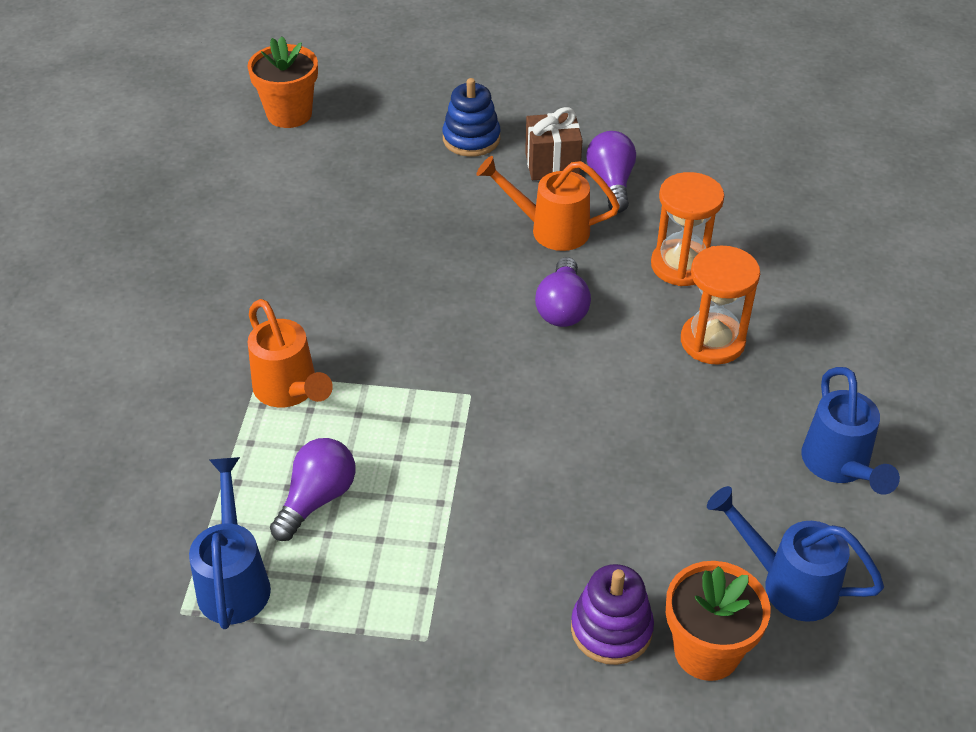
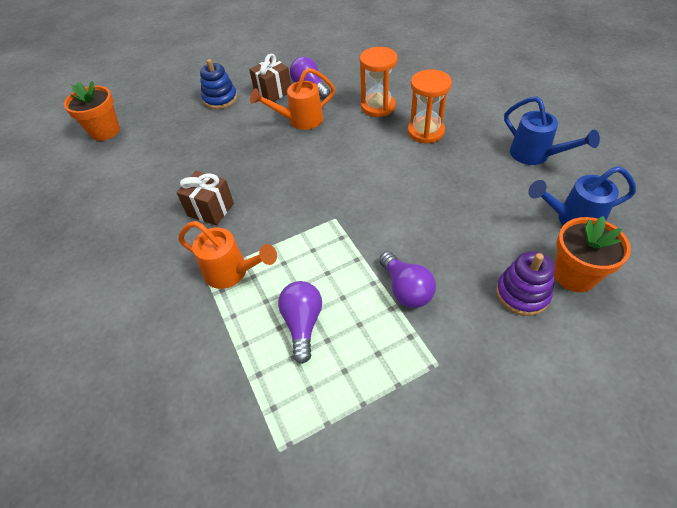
camera: 30 degrees left, 5 degrees up
(234, 579) = (295, 405): blue watering can -> none
(330, 296) = (210, 209): none -> brown gift
(562, 308) = (341, 152): purple light bulb -> purple light bulb (406, 289)

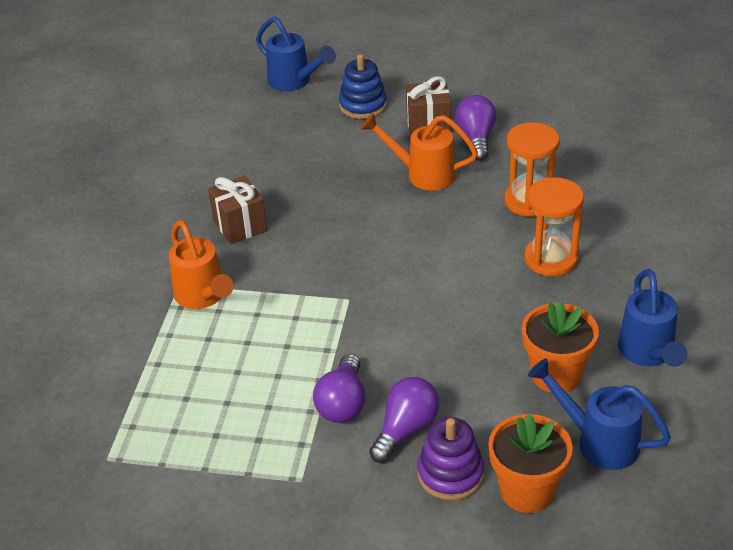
camera: 35 degrees right, 10 degrees down
(105, 131) = (215, 88): orange flower pot -> orange flower pot (556, 375)
(160, 105) = (294, 82): none -> blue watering can
(303, 324) = (220, 377): purple light bulb -> purple light bulb (405, 429)

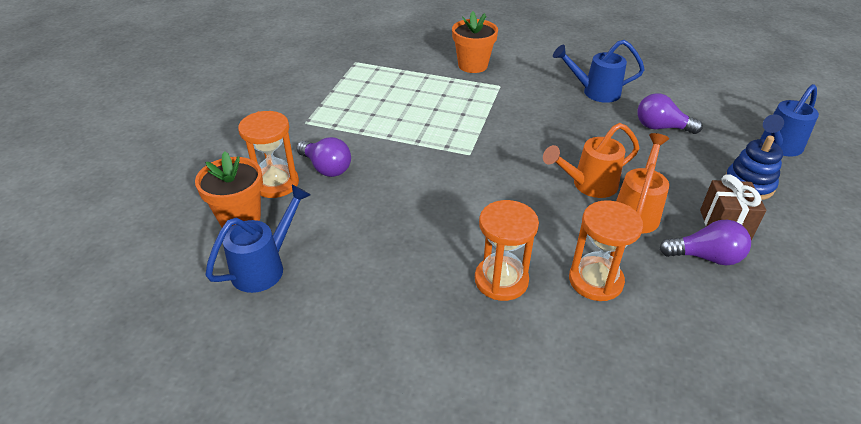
camera: 95 degrees right, 0 degrees up
(203, 297) = (485, 94): orange watering can -> orange watering can (588, 185)
(240, 225) = (563, 111): brown gift -> none
(343, 403) = (363, 143): purple light bulb -> purple light bulb (661, 127)
(450, 474) = (276, 183): purple stacking toy -> orange hourglass
(556, 375) = (347, 255): orange flower pot -> orange flower pot (472, 65)
(648, 354) = (350, 325): blue watering can -> blue watering can (594, 92)

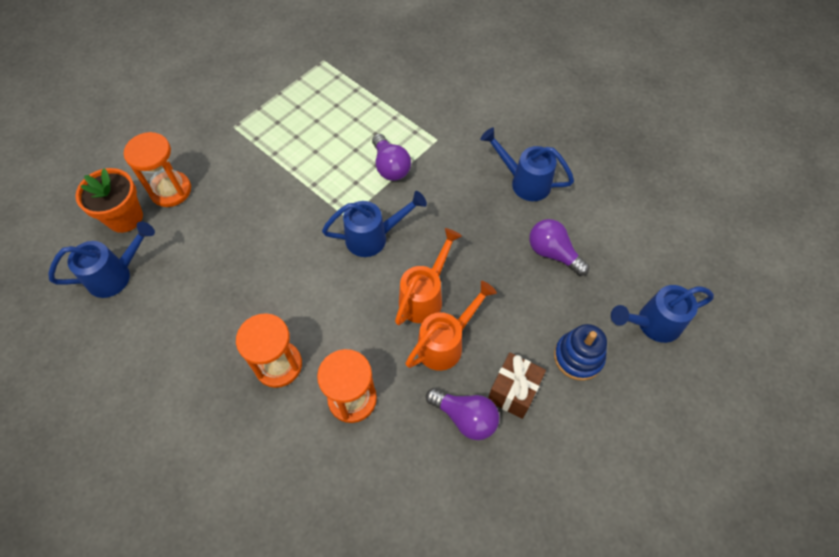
camera: 25 degrees right, 20 degrees up
(326, 168) = (219, 188): purple light bulb -> purple light bulb (390, 166)
(472, 65) = (430, 102): orange flower pot -> none
(505, 160) = (374, 237): none -> blue watering can
(588, 185) = (425, 296): orange watering can -> orange watering can turned 120 degrees clockwise

